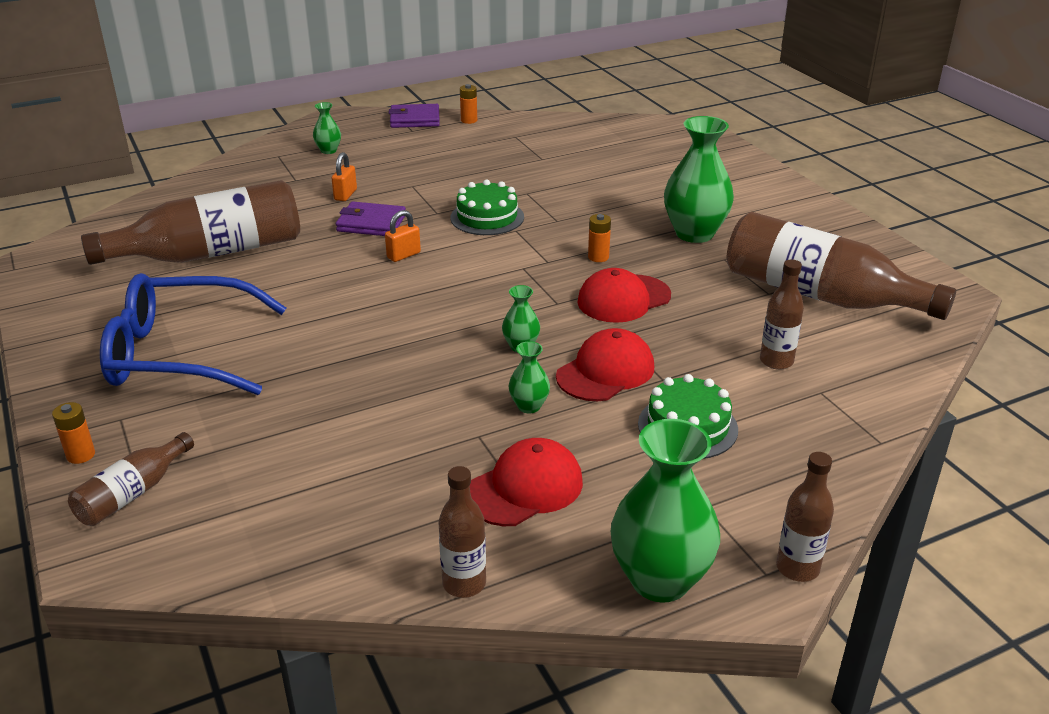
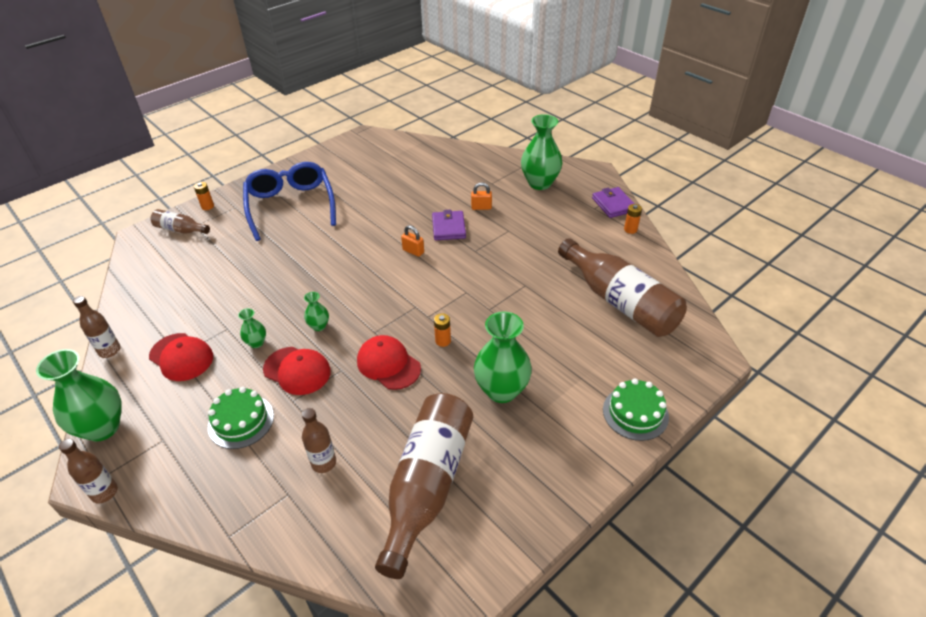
camera: 75 degrees right, 10 degrees up
(211, 253) = (391, 182): brown bottle -> brown bottle (619, 301)
(328, 150) = (539, 183): green vase -> green vase, size x2.11
(487, 217) = (478, 274): green cake -> green cake (635, 413)

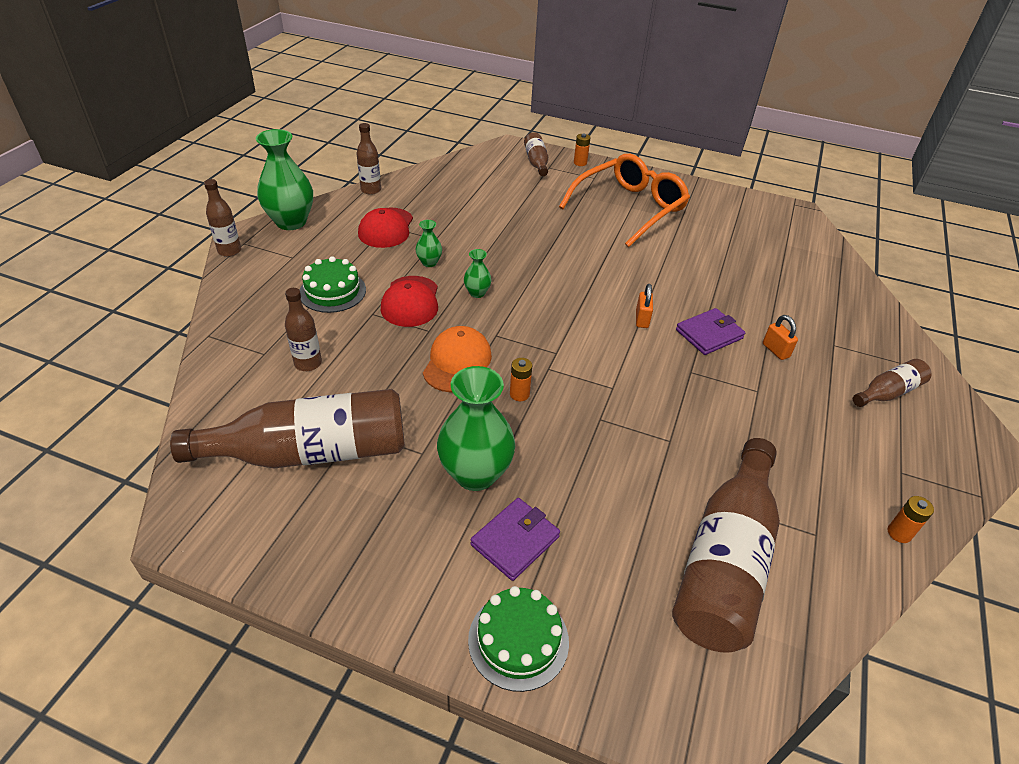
camera: 60 degrees right, 0 degrees up
(291, 206) = (629, 208): blue glasses -> orange glasses
(388, 364) = (457, 362): red cap -> orange cap
(539, 183) = (888, 392): green vase -> brown bottle
(613, 204) = (935, 494): purple wallet -> purple wallet (515, 541)

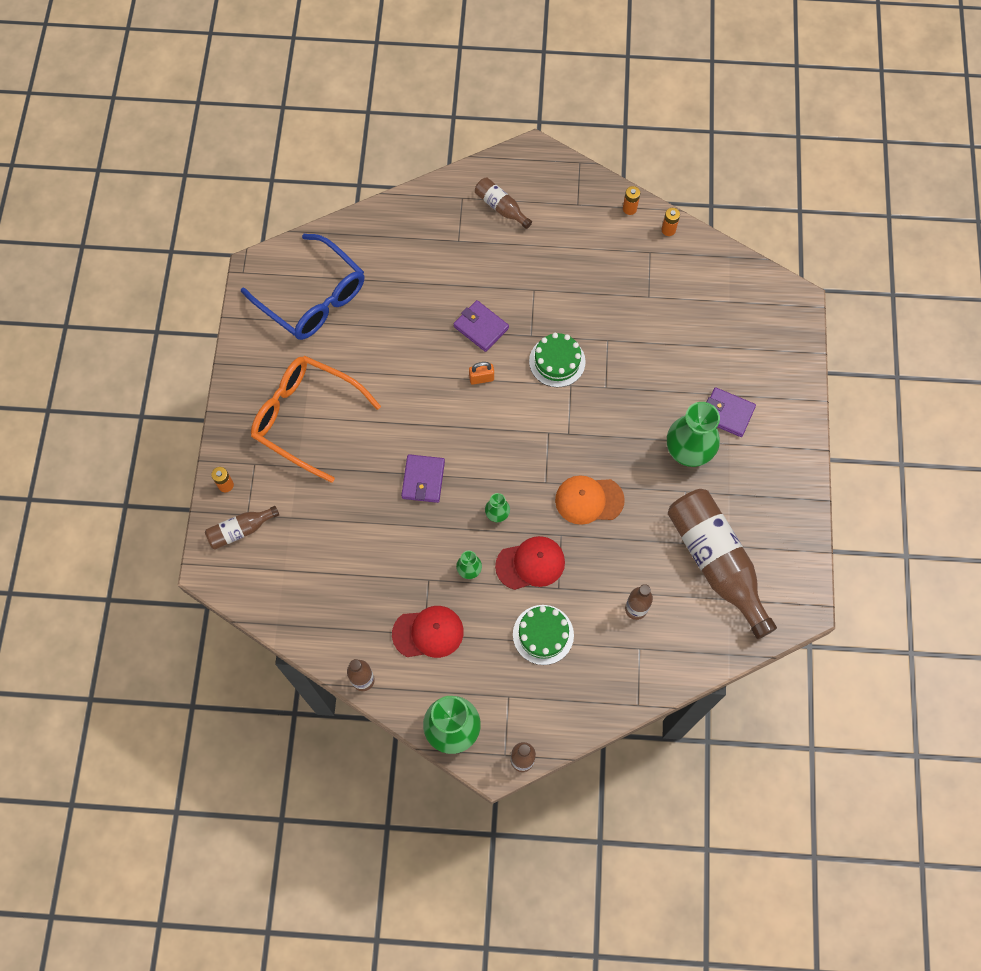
camera: 105 degrees left, 25 degrees up
(518, 640) = (787, 394): green cake -> green cake (557, 361)
(519, 394) = (604, 446): orange battery -> orange battery (668, 230)
(538, 257) = (423, 480): none -> purple wallet
(725, 561) = (691, 299): brown bottle -> none
(762, 234) = (312, 297): none -> blue glasses
(775, 350) = (482, 280): orange padlock -> none

